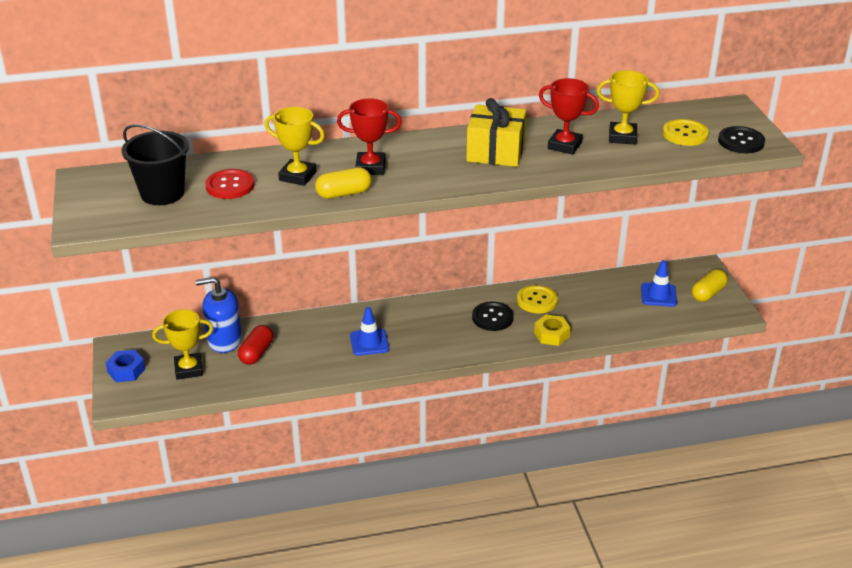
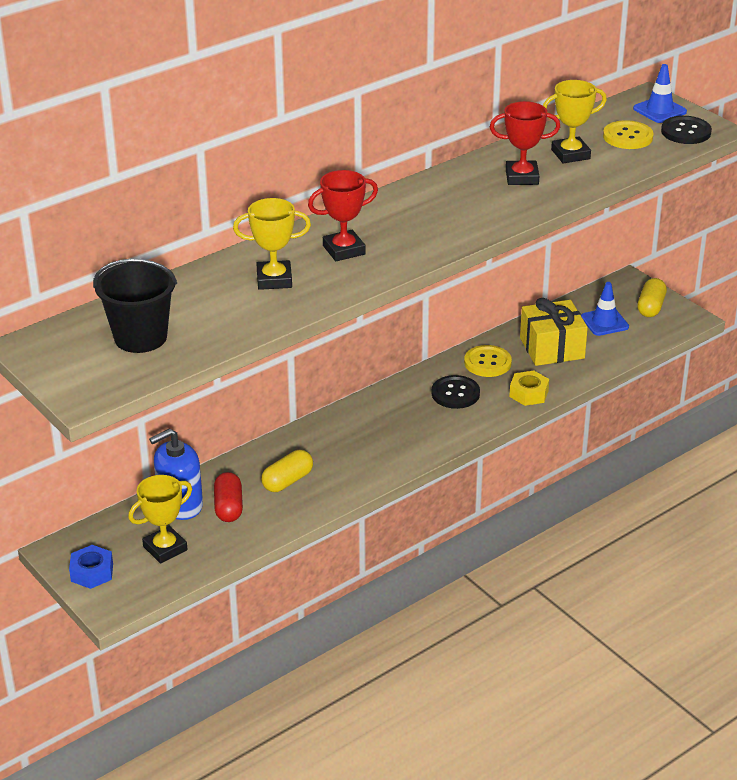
camera: 25 degrees left, 0 degrees up
(230, 186) = (209, 309): red button -> none
(344, 193) = (342, 285): yellow capsule -> yellow capsule (287, 481)
(369, 342) = (345, 458): blue traffic cone -> blue traffic cone (659, 110)
(495, 152) = (458, 201): yellow gift -> yellow gift (552, 348)

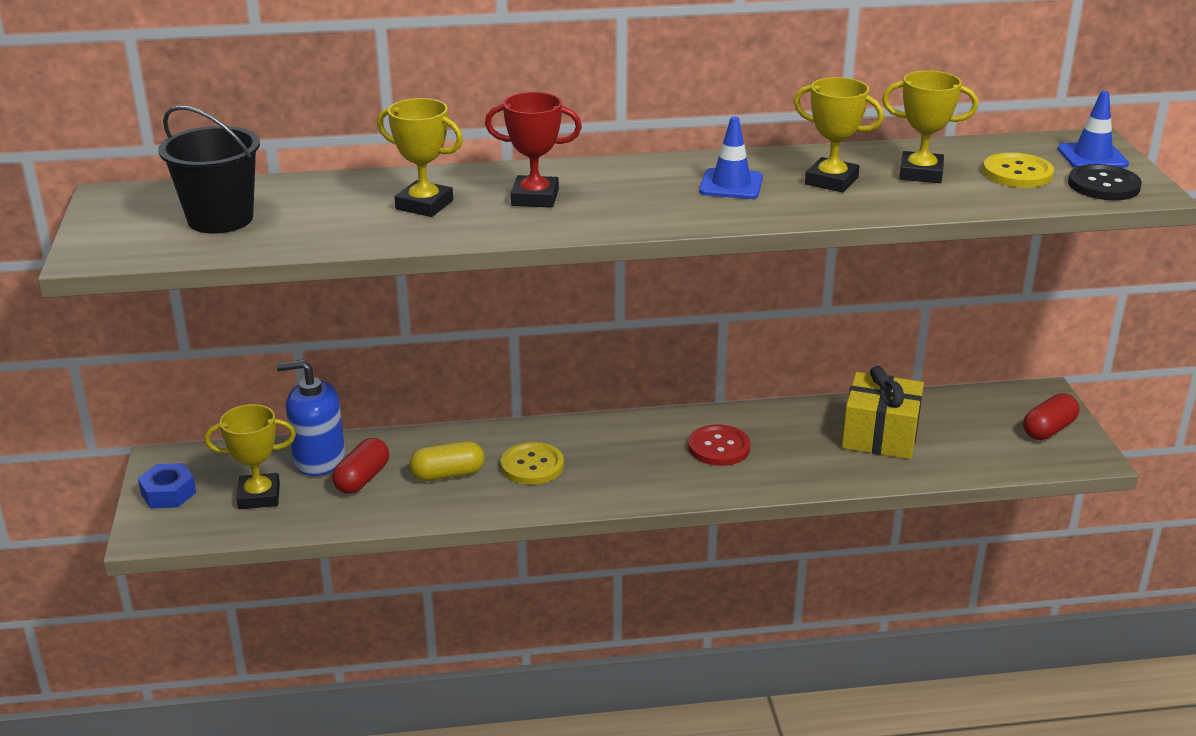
camera: 30 degrees right, 5 degrees down
(455, 394) = (719, 447): black button -> red button
(487, 363) = (787, 427): yellow button -> yellow button (532, 465)
(522, 177) = (831, 181): red trophy -> yellow trophy
(529, 393) = (805, 475): yellow nut -> none
(604, 322) = (973, 428): blue traffic cone -> blue traffic cone (731, 185)
(650, 307) = (1048, 429): yellow capsule -> red capsule

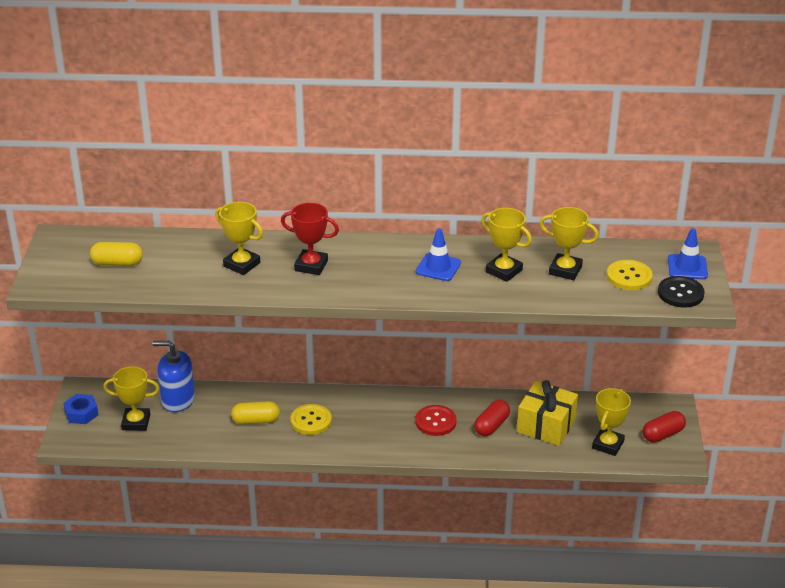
camera: 10 degrees right, 5 degrees up
(220, 219) = (117, 263): black bucket -> yellow capsule
(362, 479) = (202, 417): red capsule -> red capsule (492, 426)
(978, 450) = (608, 445): none -> yellow trophy

